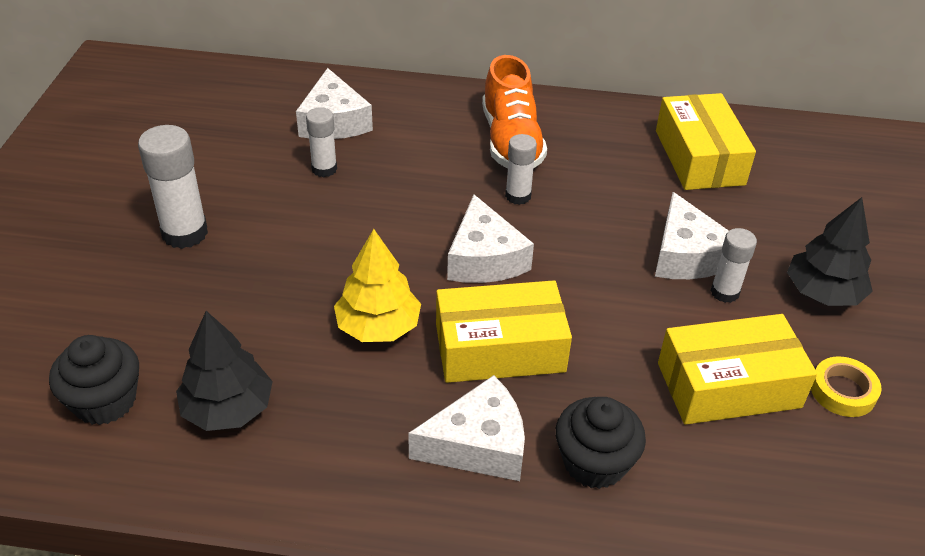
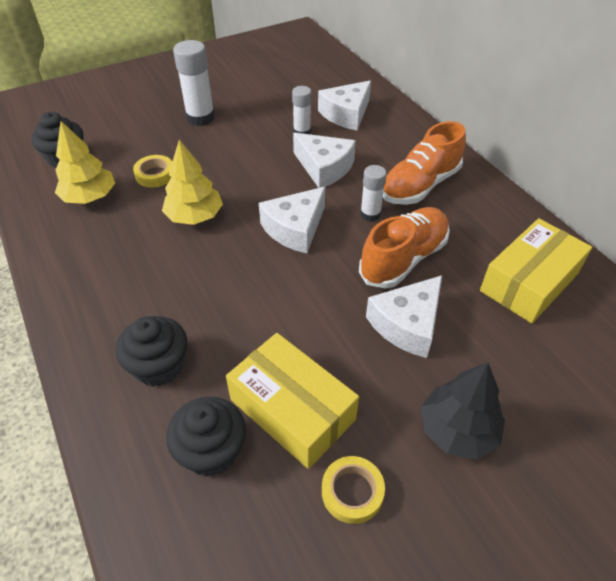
camera: 55 degrees right, 5 degrees up
(228, 408) = (90, 197): black tree -> yellow tree
(255, 326) = (155, 175): none -> yellow tape
(478, 445) = (134, 303): white cheese -> white cheese (324, 168)
(500, 348) = (222, 274): yellow box -> none
(602, 210) = (403, 259): none -> orange shoe
(724, 292) = (390, 364): white glue stick -> none
(736, 468) = (211, 451): none -> black cupcake

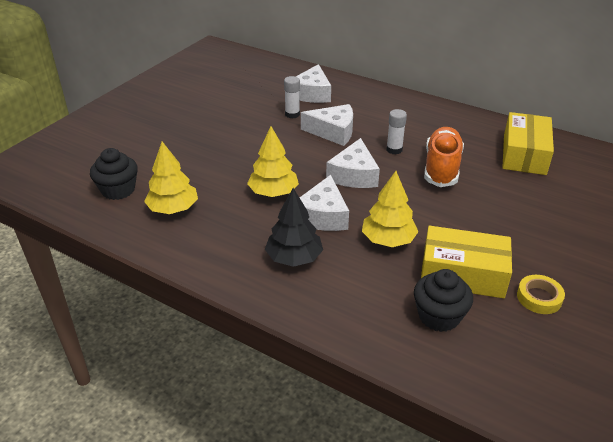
camera: 30 degrees left, 10 degrees down
(155, 175) = (210, 176): yellow tape -> none
(159, 366) = (352, 288): black cupcake -> none
(200, 118) = (202, 128): white glue stick -> none
(253, 325) = (388, 240): none -> yellow tree
(407, 324) = (480, 202): white cheese -> white cheese (323, 216)
(420, 186) = (408, 123): orange shoe -> none
(458, 430) = (561, 243): black tree -> black tree (294, 258)

